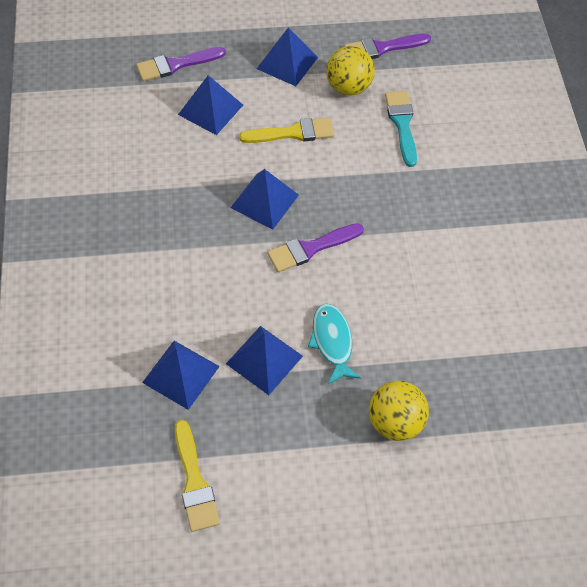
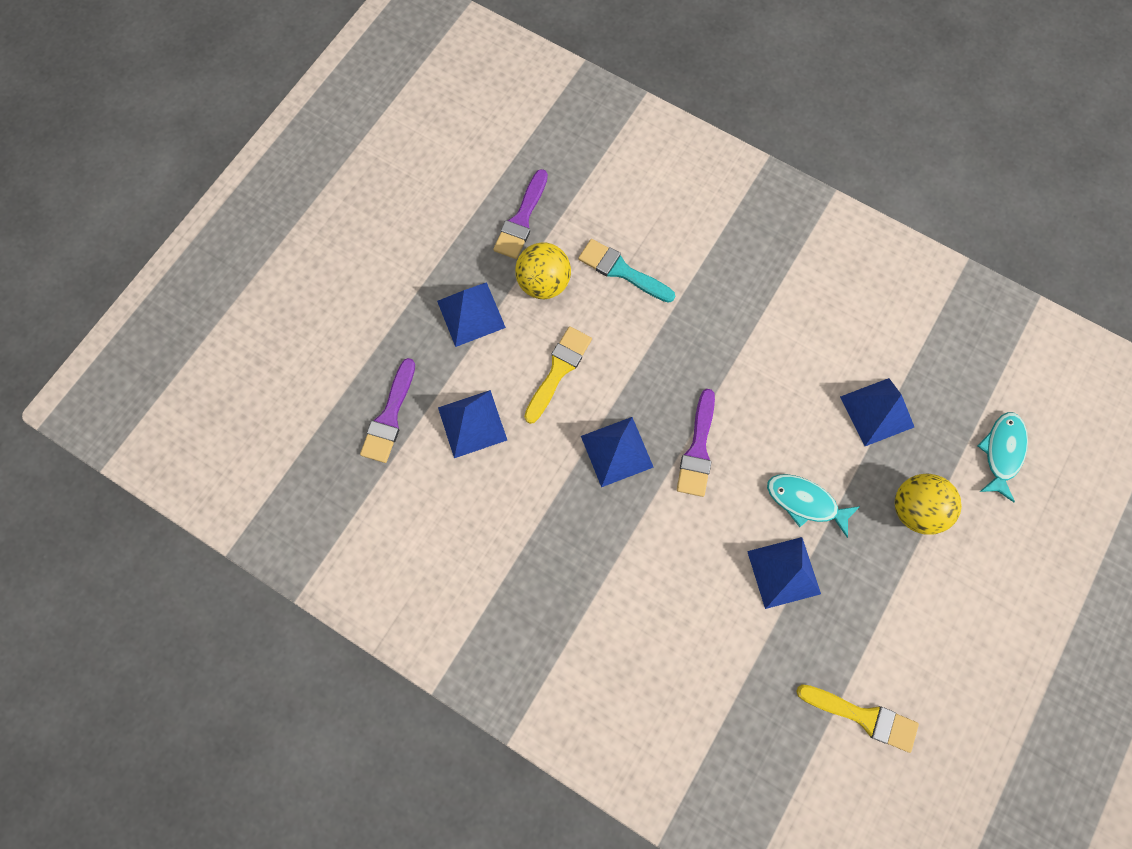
camera: 50 degrees left, 15 degrees up
(181, 374) = (749, 656): blue pyramid -> blue pyramid (877, 411)
(503, 461) = (1001, 452): none -> turquoise fish

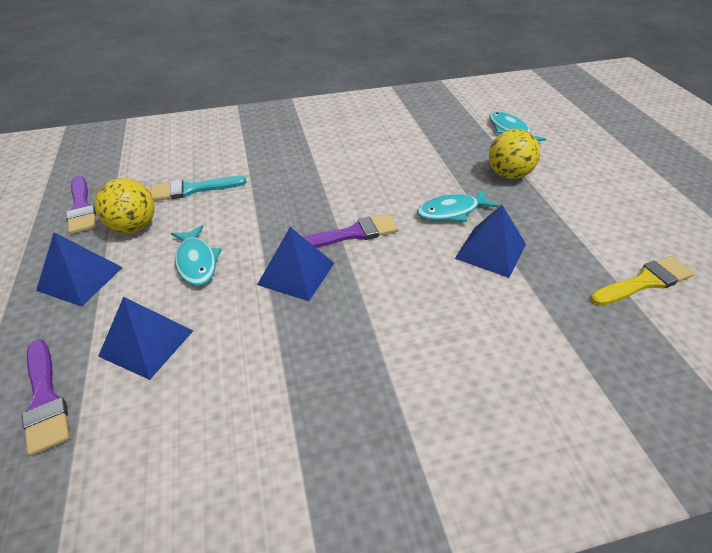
camera: 45 degrees left, 30 degrees down
(558, 370) = (196, 262): yellow brush -> turquoise fish
(697, 449) = (352, 234): purple brush -> purple brush turned 75 degrees counterclockwise
(877, 411) = (431, 153): blue pyramid -> none

